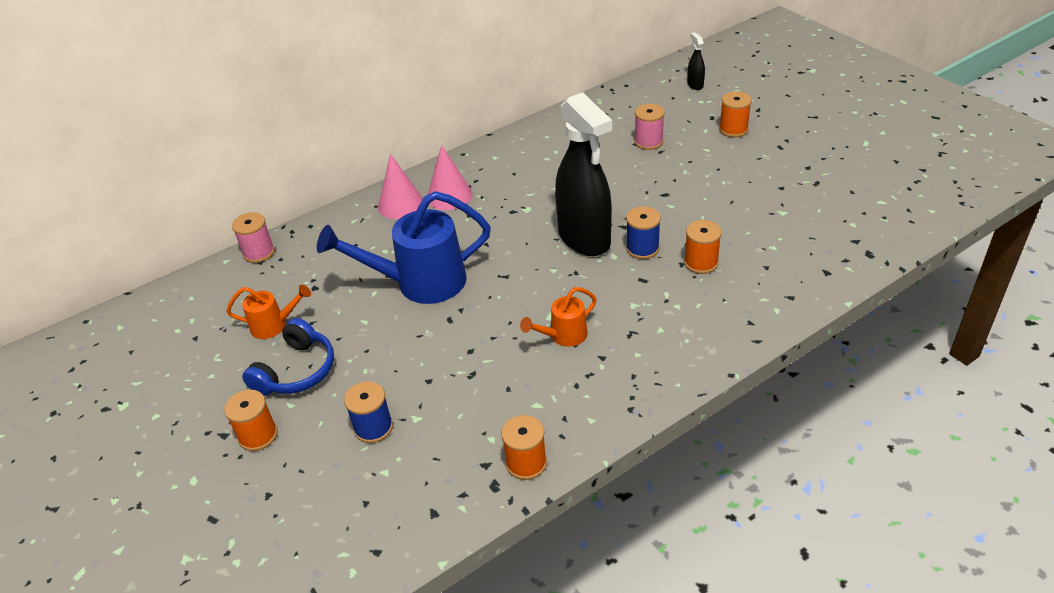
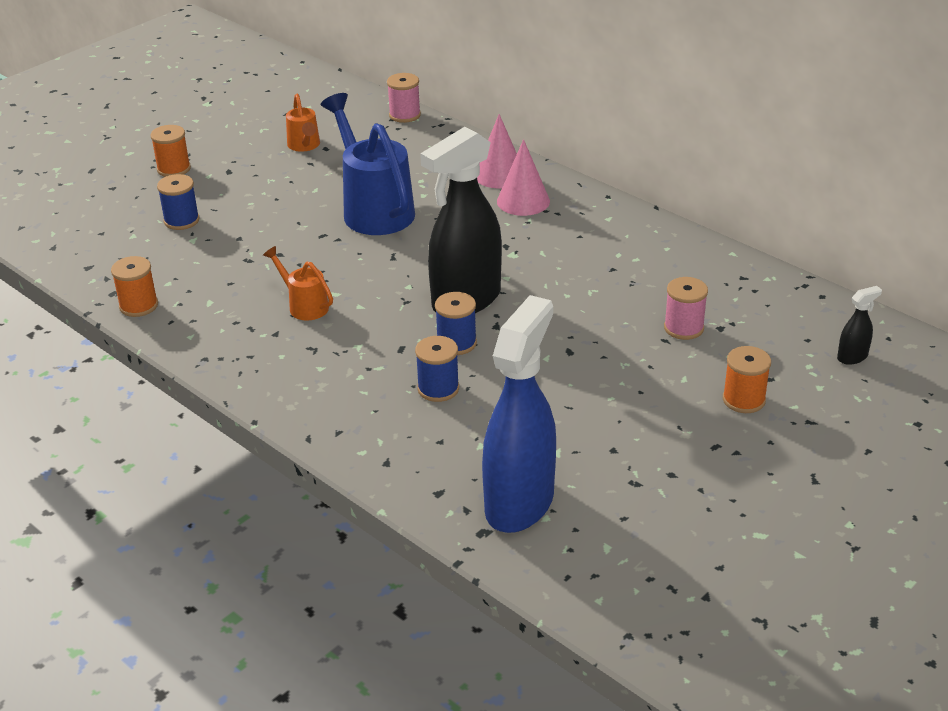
camera: 75 degrees right, 5 degrees down
(296, 371) = (248, 169): blue headphones -> none
(701, 263) = (438, 389): orange spool -> blue spool
(838, 234) = (519, 503): none -> blue spray bottle

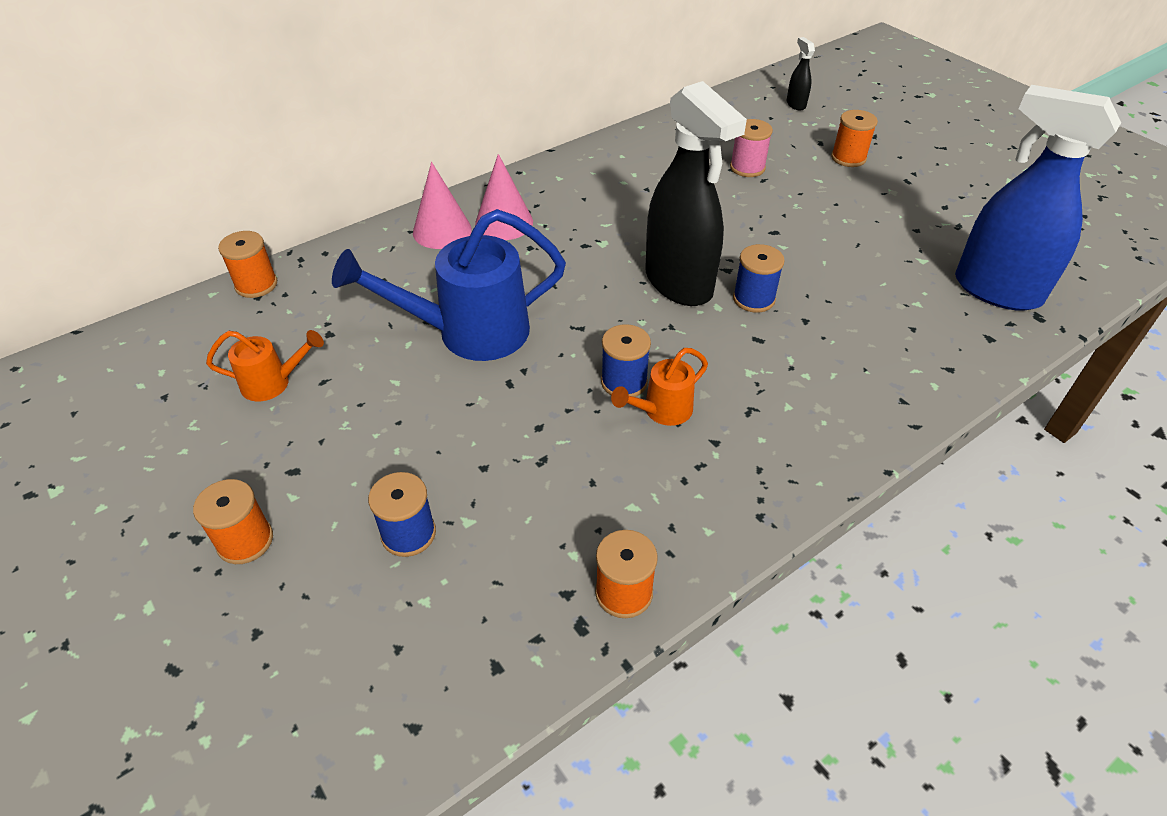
camera: 80 degrees left, 10 degrees up
(404, 115) = (256, 285): pink spool -> orange spool
(438, 389) = (830, 320): blue spool -> blue spool (624, 382)

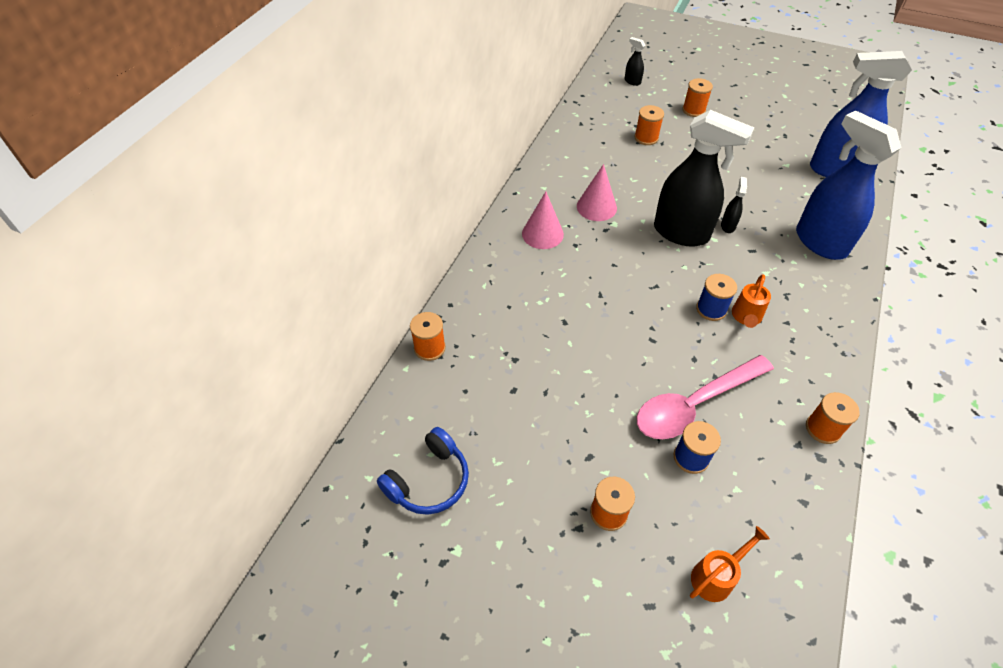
camera: 30 degrees left, 5 degrees up
(108, 409) = (429, 480): none -> blue headphones
(272, 383) = (516, 409): orange watering can -> orange watering can (716, 576)
(442, 231) = (510, 256): pink cone -> pink cone (596, 207)
(470, 332) = (598, 318): blue watering can -> none
(480, 477) = (694, 404): none -> pink spoon
(747, 168) = (646, 138): pink spool -> orange spool
(753, 299) = (728, 226): blue spool -> black spray bottle
(873, 368) = (820, 242): none -> blue spray bottle

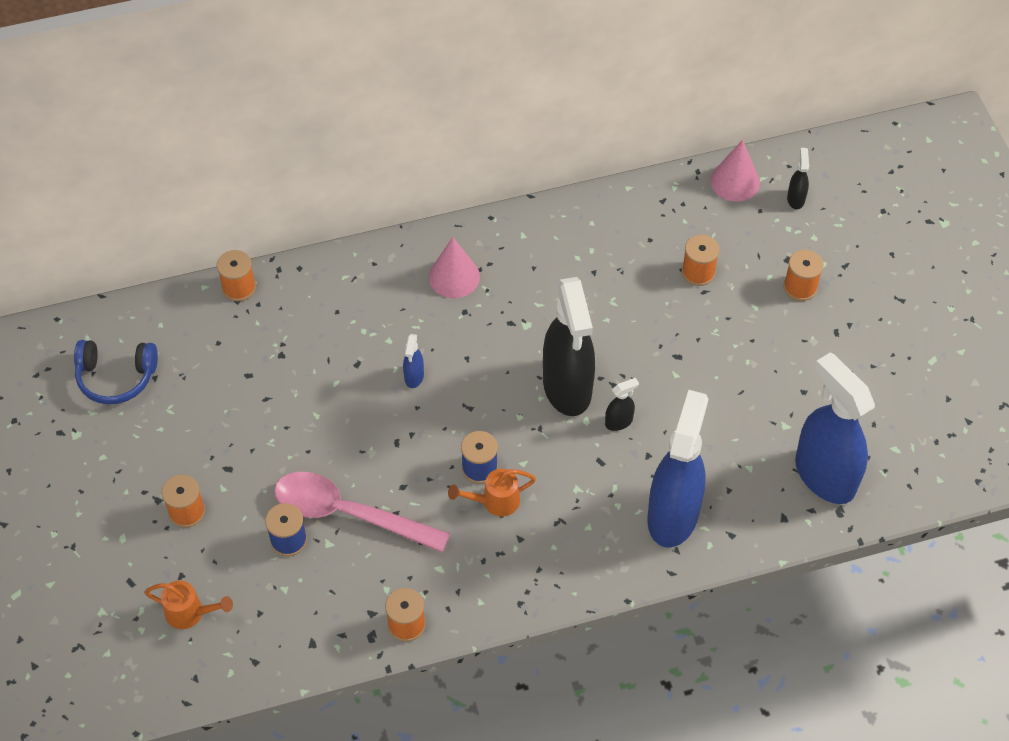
camera: 50 degrees right, 5 degrees up
(596, 207) = (537, 296): pink cone -> pink cone (735, 181)
(604, 299) = (414, 377): none -> blue spray bottle

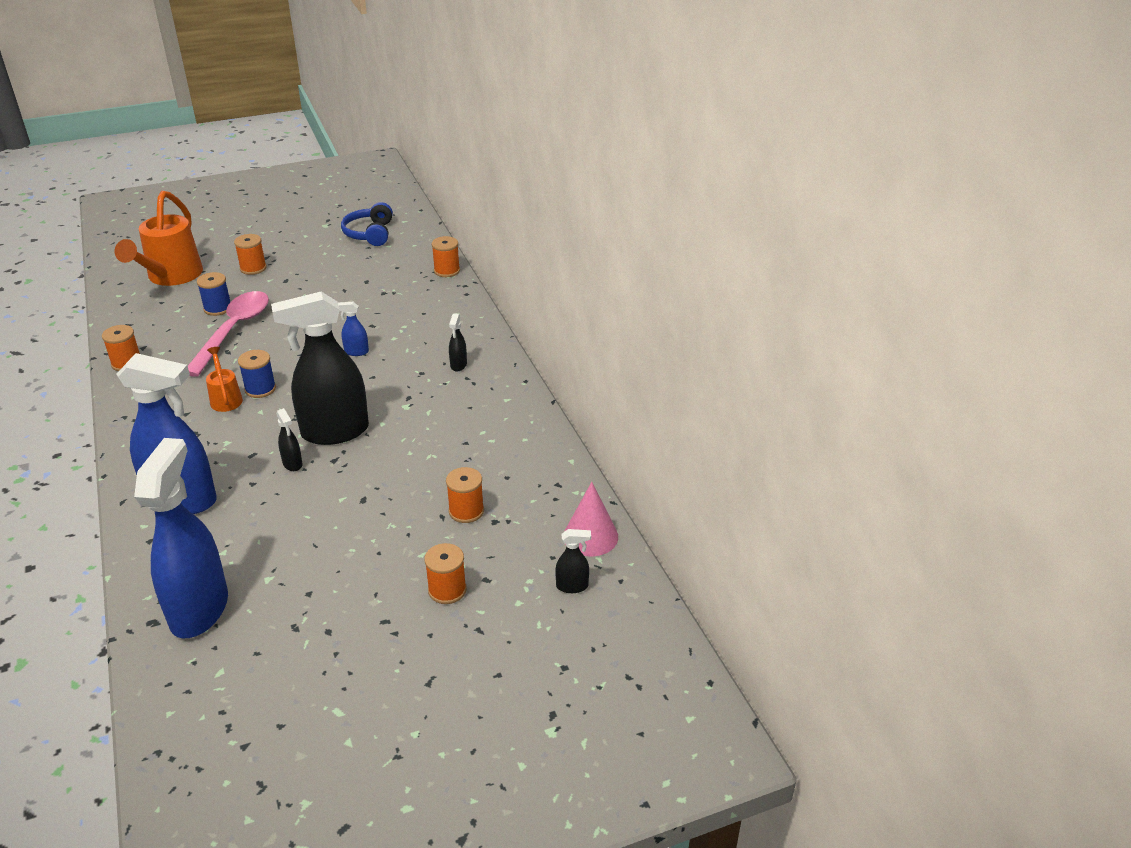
camera: 85 degrees right, 20 degrees down
(190, 613) = (171, 276): orange watering can -> orange watering can, size x2.00
(454, 277) = (458, 365): pink cone -> black spray bottle
(824, 475) = (200, 609): blue spray bottle -> blue spray bottle turned 45 degrees counterclockwise

